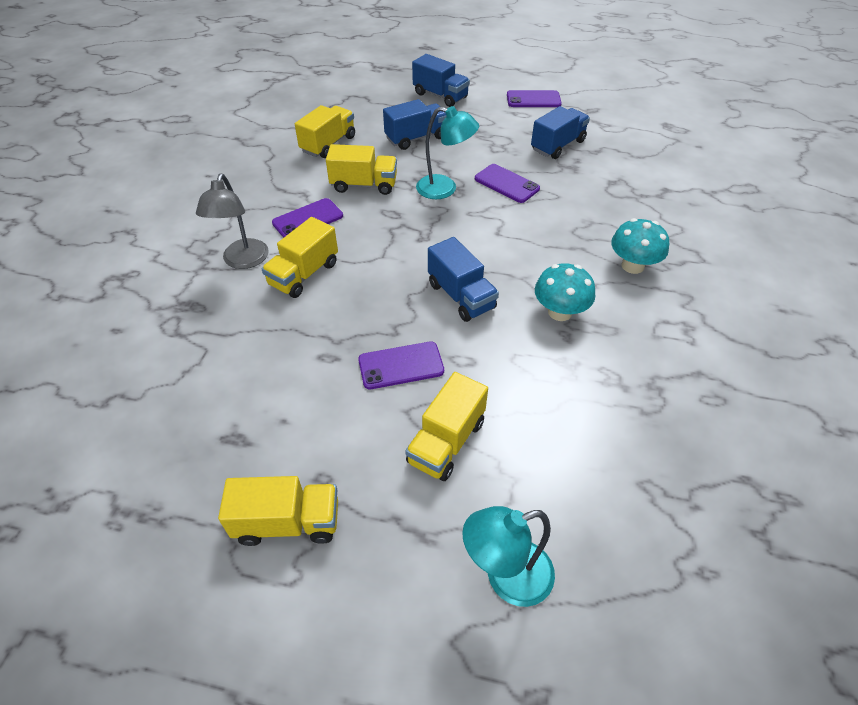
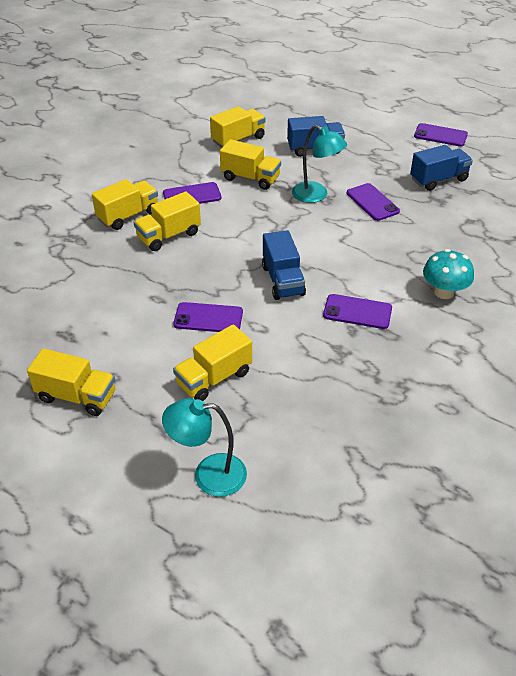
camera: 20 degrees right, 5 degrees down
(243, 261) = (128, 216): grey lamp -> yellow truck
(440, 96) = (356, 117): blue truck -> none
(560, 312) = (357, 312): turquoise mushroom -> purple phone

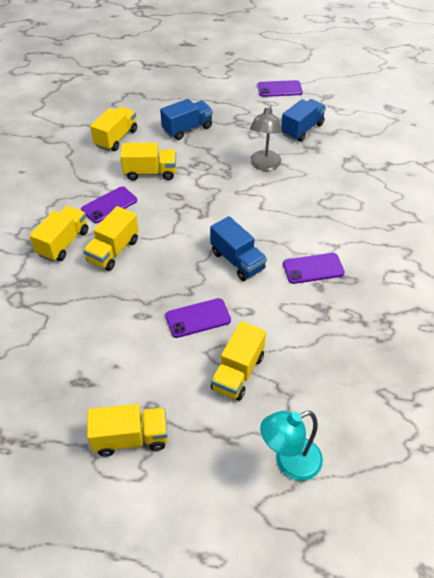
camera: 25 degrees left, 5 degrees up
(316, 195) = (215, 172): turquoise lamp -> none
(372, 202) = (264, 165): purple phone -> grey lamp
(444, 292) = (366, 228): turquoise mushroom -> none

